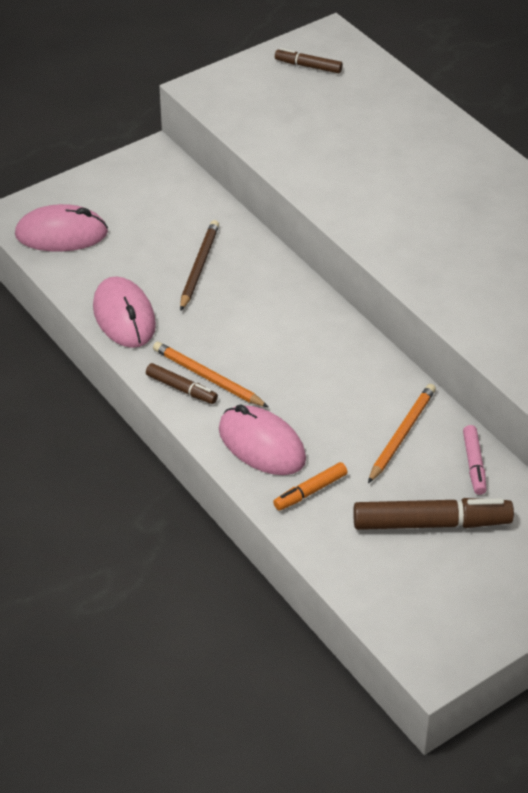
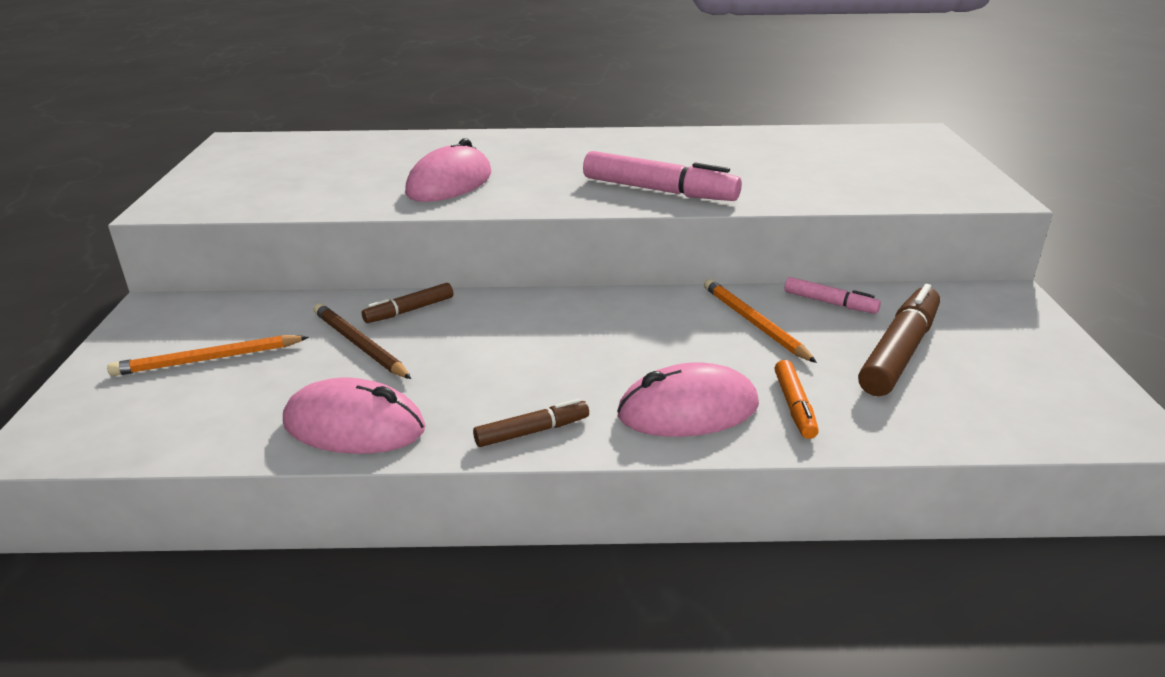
camera: 55 degrees left, 15 degrees down
(61, 234) = (142, 417): pink mouse -> pink mouse (449, 183)
(208, 377) = (537, 405): orange pencil -> orange pencil (208, 359)
(308, 66) = (251, 158): brown marker -> brown marker (409, 310)
(465, 294) = (659, 191): none -> pink marker

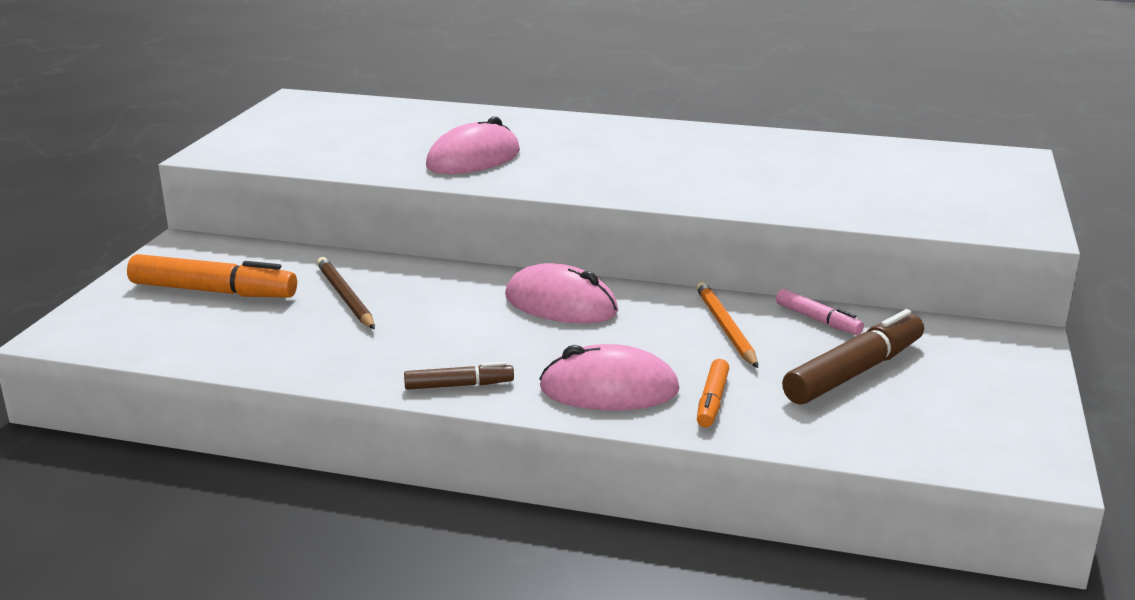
camera: 15 degrees right, 5 degrees down
(208, 359) = (213, 291): orange pencil -> orange marker
(354, 426) = (311, 359): pink mouse -> pink mouse (561, 304)
(409, 310) = (403, 274): brown marker -> none
(659, 191) = (673, 187): pink marker -> none

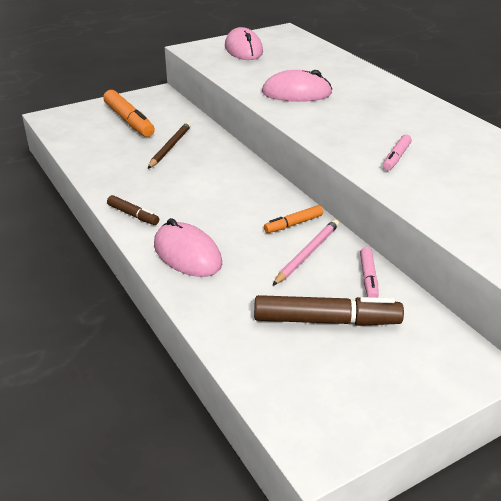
camera: 45 degrees right, 10 degrees up
(561, 304) = (251, 197): pink mouse -> pink mouse (243, 50)
(711, 182) = (396, 157): none -> pink marker
(712, 401) = (221, 290): orange marker -> orange marker (293, 224)
(725, 328) = (307, 254): orange pencil -> pink pencil

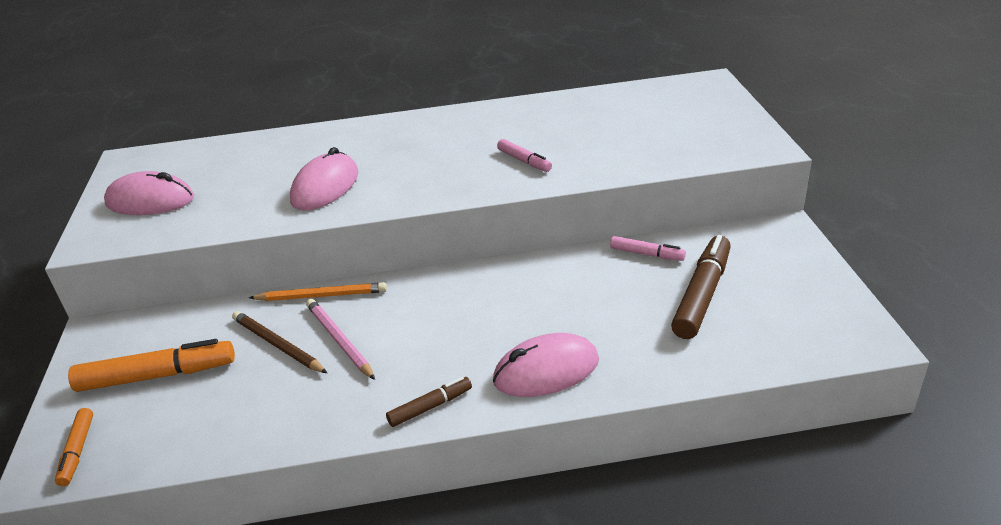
camera: 65 degrees left, 0 degrees up
(225, 147) = (321, 296): none -> orange pencil
(293, 224) = (530, 279): orange marker -> orange marker (77, 451)
(307, 254) = (589, 282): pink pencil -> pink pencil (340, 340)

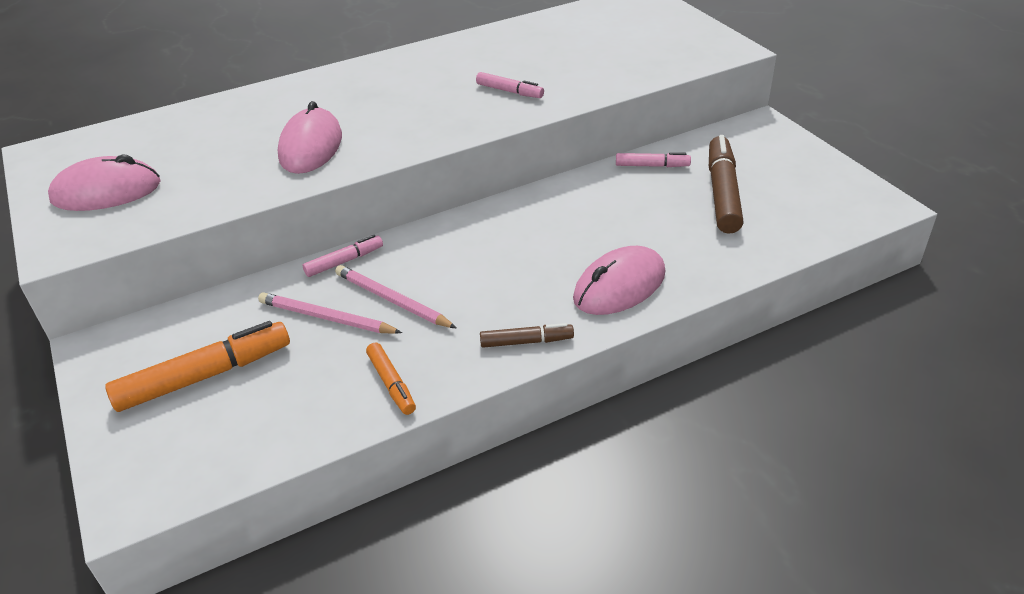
camera: 20 degrees left, 5 degrees up
(77, 451) = (159, 471): orange marker -> orange marker (391, 384)
(278, 345) = (327, 318): brown pencil -> pink pencil
(321, 296) = (344, 261): orange pencil -> pink marker
(430, 407) = (526, 342): brown marker -> brown marker turned 45 degrees clockwise

